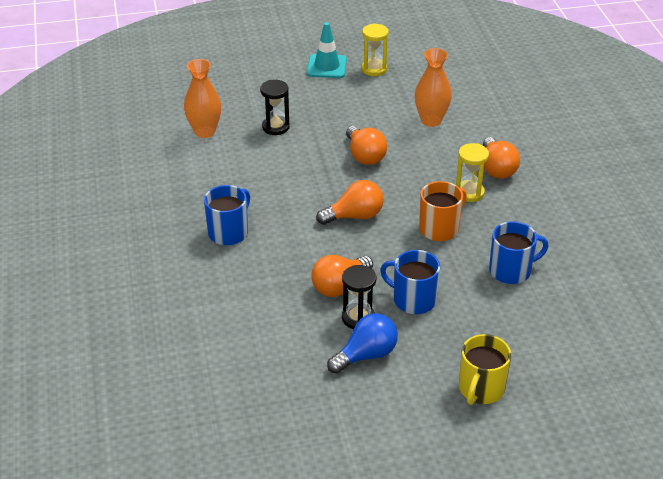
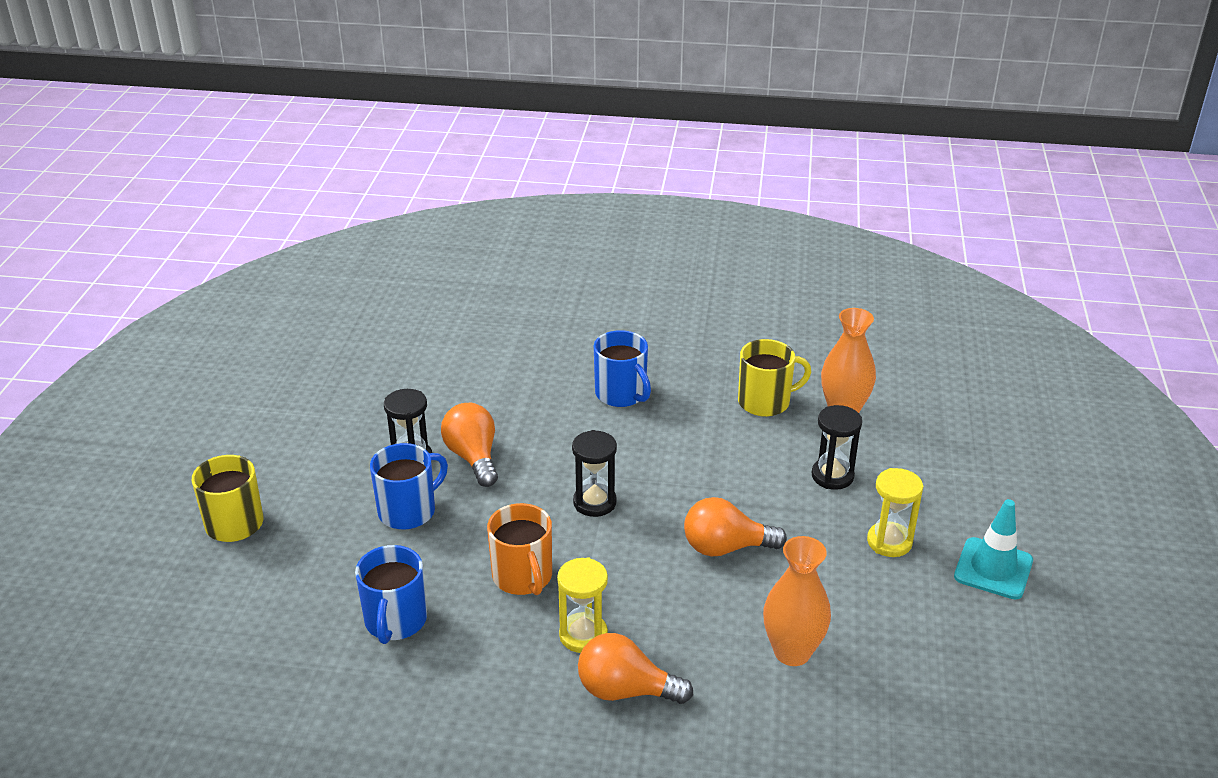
camera: 110 degrees right, 5 degrees down
(209, 165) = (765, 402): none -> yellow mug
(354, 216) = (594, 502): orange light bulb -> black hourglass
(366, 355) = (352, 450): blue light bulb -> none
(374, 69) = (973, 626): yellow hourglass -> yellow hourglass (889, 542)

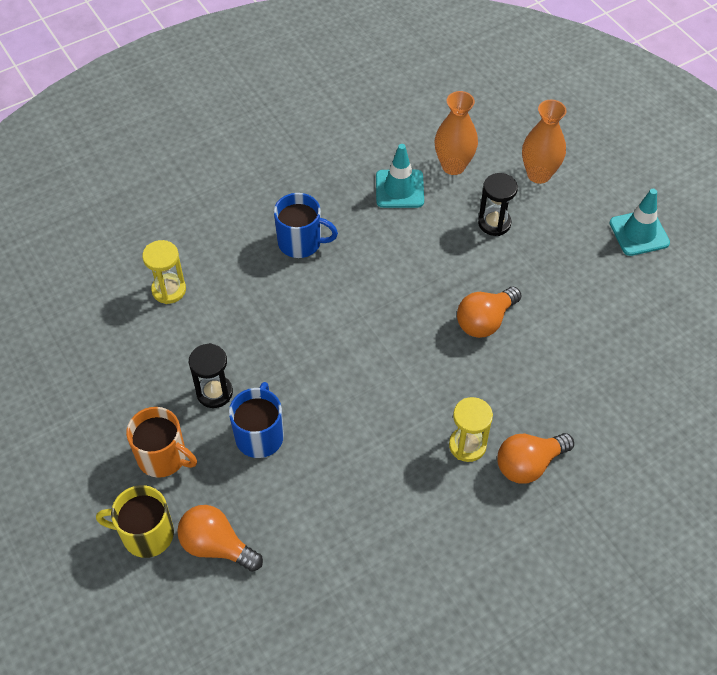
camera: 40 degrees left, 20 degrees up
(395, 621) = (344, 523): blue mug -> none
(473, 457) = (256, 362): orange light bulb -> orange light bulb (216, 546)
(523, 577) = (388, 431): orange mug -> orange mug (163, 457)
(594, 502) = (374, 343): black hourglass -> none
(765, 402) = (399, 189): yellow mug -> turquoise traffic cone
(792, 652) = (590, 369): orange vase -> orange vase (539, 174)
(889, 542) = (570, 252): yellow hourglass -> yellow hourglass (169, 290)

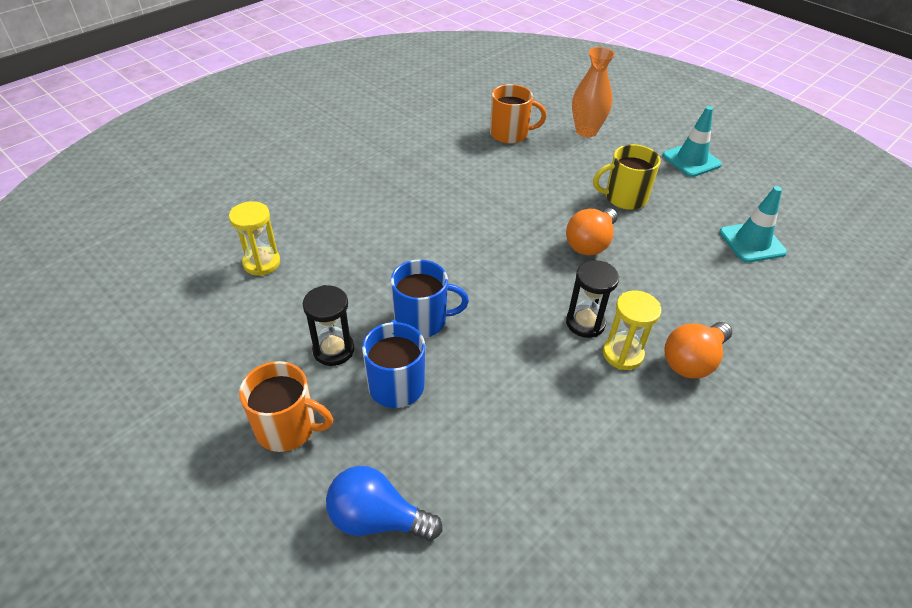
camera: 15 degrees left, 10 degrees down
(146, 534) = (283, 523): yellow mug -> yellow mug (624, 198)
(216, 546) = (377, 518): orange light bulb -> blue light bulb
(301, 242) = (389, 206): blue mug -> blue mug (422, 320)
(399, 189) = (468, 155): turquoise traffic cone -> turquoise traffic cone (752, 242)
(453, 166) = (510, 134): orange vase -> orange mug
(494, 223) = (564, 169): black hourglass -> black hourglass (585, 323)

